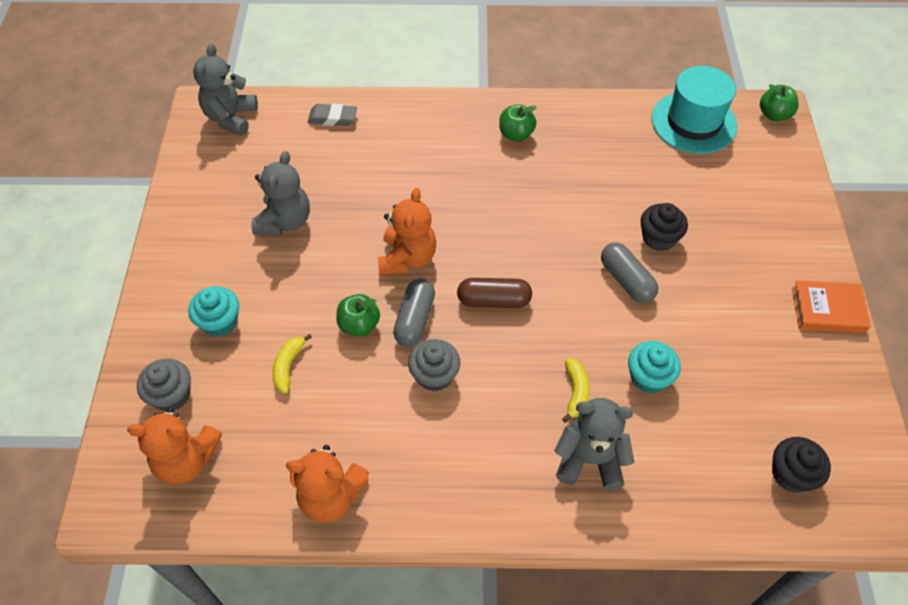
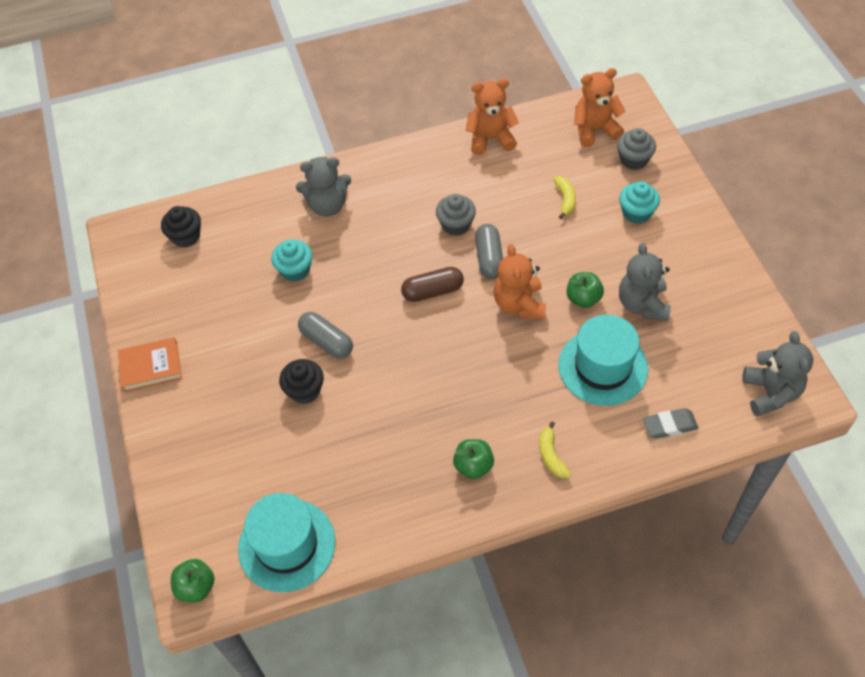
camera: 165 degrees right, 0 degrees up
(359, 325) = (530, 242): green apple -> green apple (583, 298)
(360, 177) = (603, 367): none -> turquoise hat
(575, 392) = (348, 244): yellow banana -> yellow banana (551, 456)

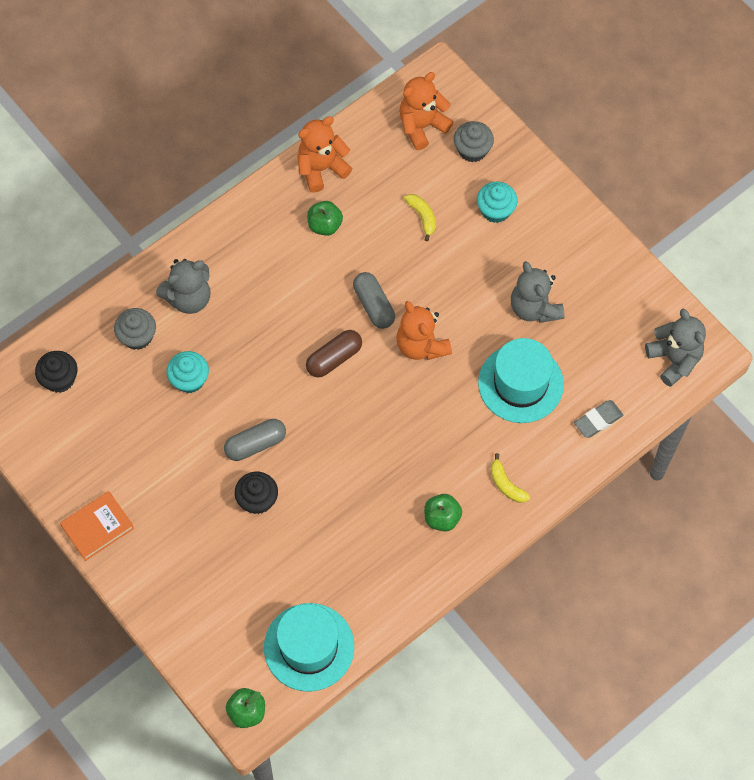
camera: 25 degrees left, 10 degrees up
(326, 341) = (255, 444): grey capsule -> grey capsule turned 45 degrees counterclockwise
(456, 225) = (327, 279): grey cupcake -> grey cupcake (137, 336)
(583, 298) = (478, 319): green apple -> green apple (325, 225)

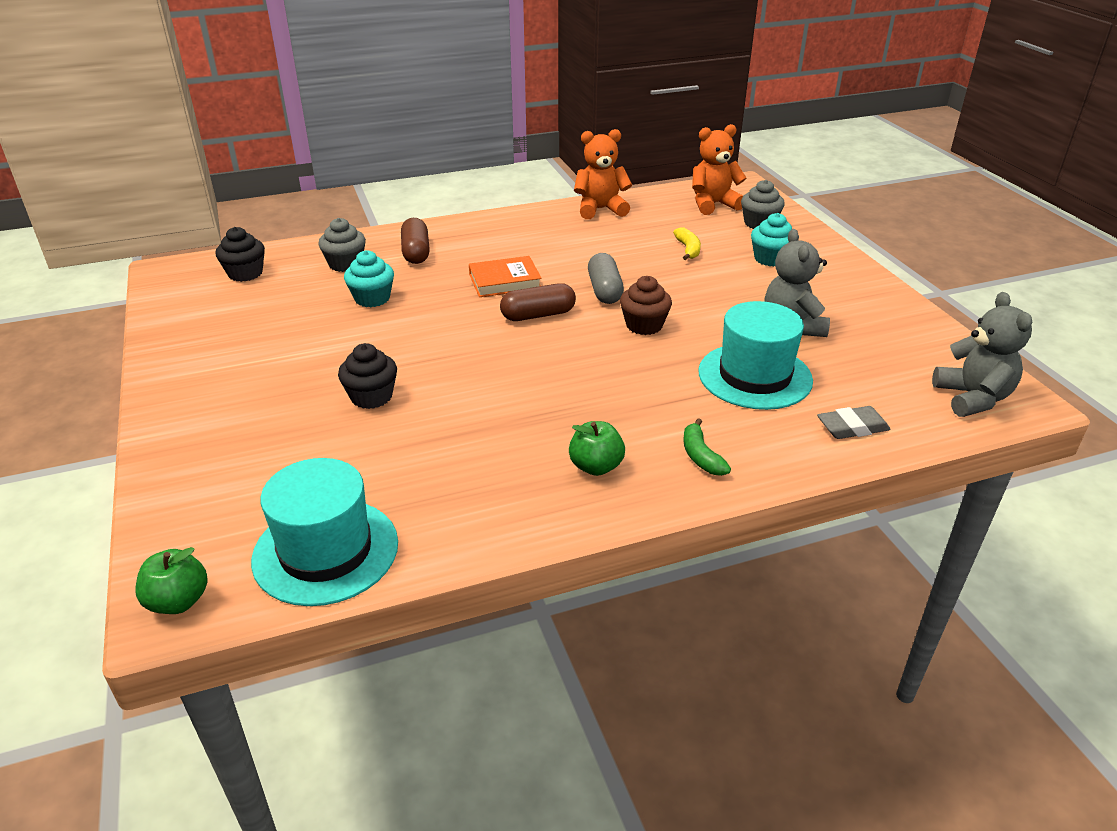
camera: 20 degrees right, 30 degrees down
(97, 527) = (173, 376): orange book -> orange book (505, 281)
(189, 298) = (416, 252): grey teddy bear -> brown capsule
(255, 444) = (404, 355): grey capsule -> none
(325, 225) = (583, 237): green apple -> none
(421, 345) = (644, 325): orange teddy bear -> brown cupcake
(506, 484) = (701, 456): yellow banana -> green banana

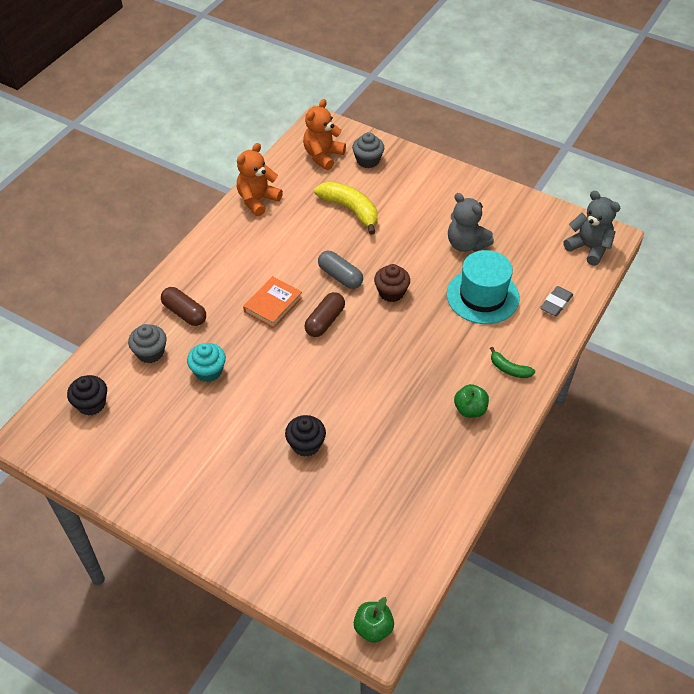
camera: 40 degrees left, 15 degrees up
(326, 551) = (405, 550): turquoise hat -> none
(688, 249) = (350, 210): yellow banana -> yellow banana, size x1.87
(770, 259) = (404, 192): turquoise cupcake -> none

